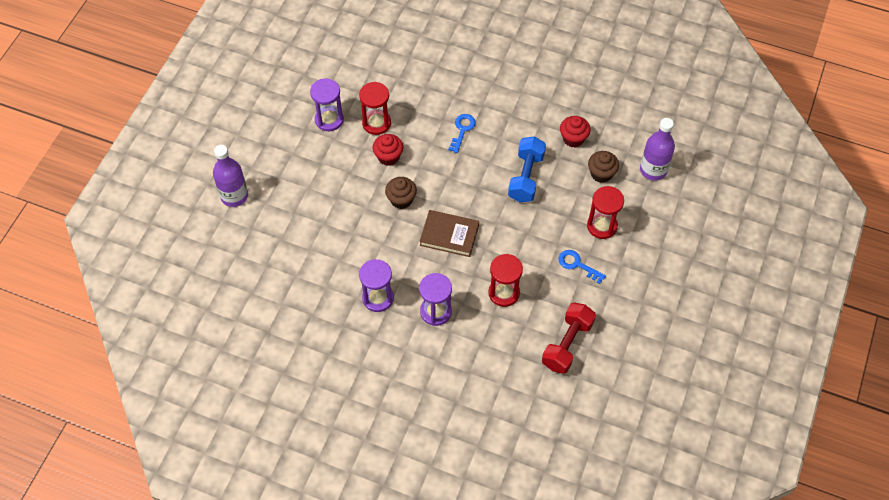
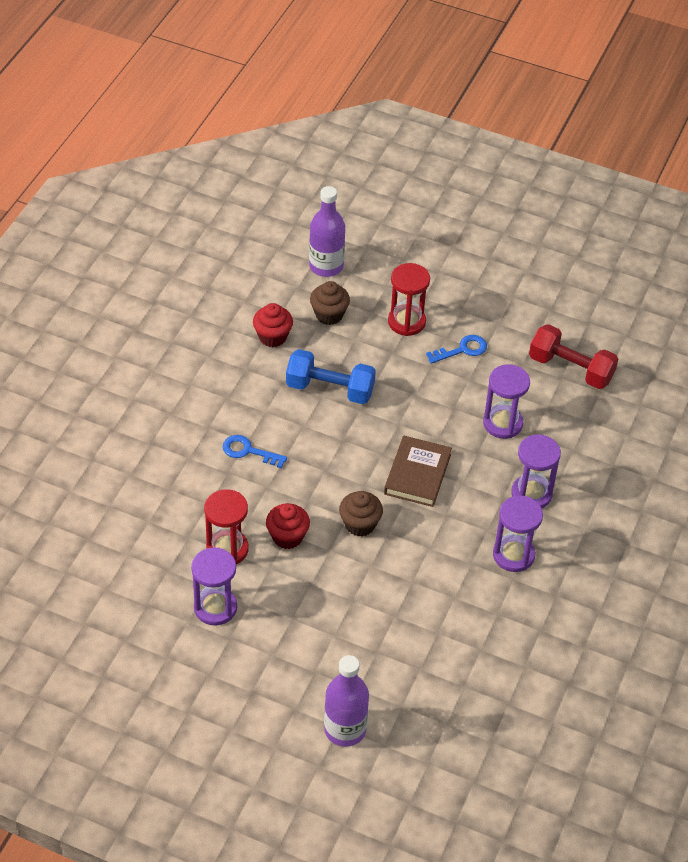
camera: 90 degrees left, 10 degrees down
(504, 293) = (502, 423): red hourglass -> purple hourglass
(577, 265) = (462, 350): blue key -> blue key turned 150 degrees counterclockwise

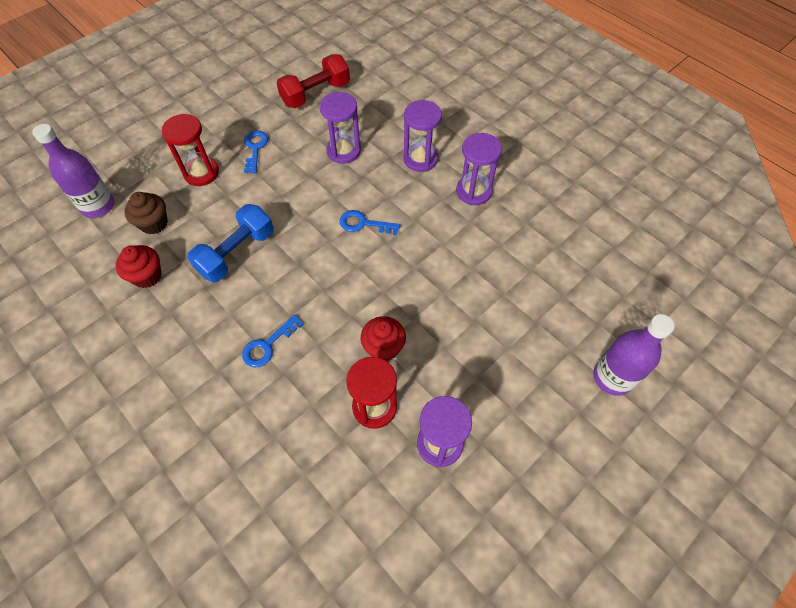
camera: 65 degrees left, 10 degrees up
(360, 524) = (396, 284): brown cupcake -> none
(417, 474) = (364, 224): brown book -> blue key

